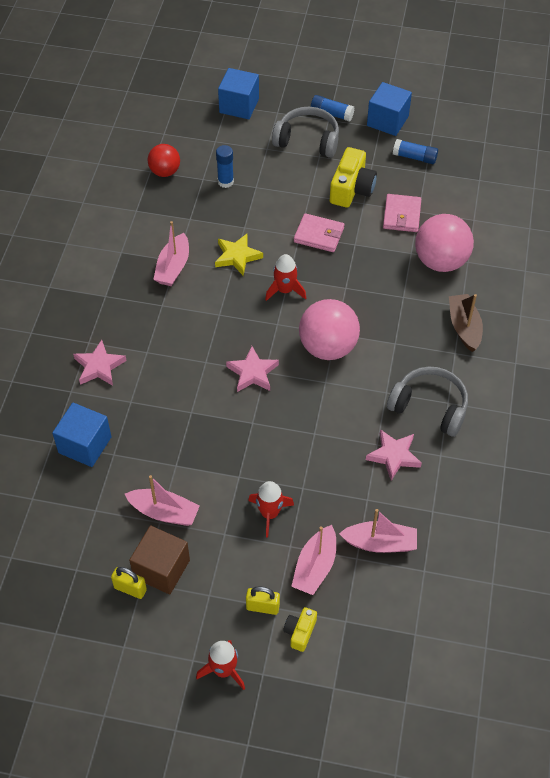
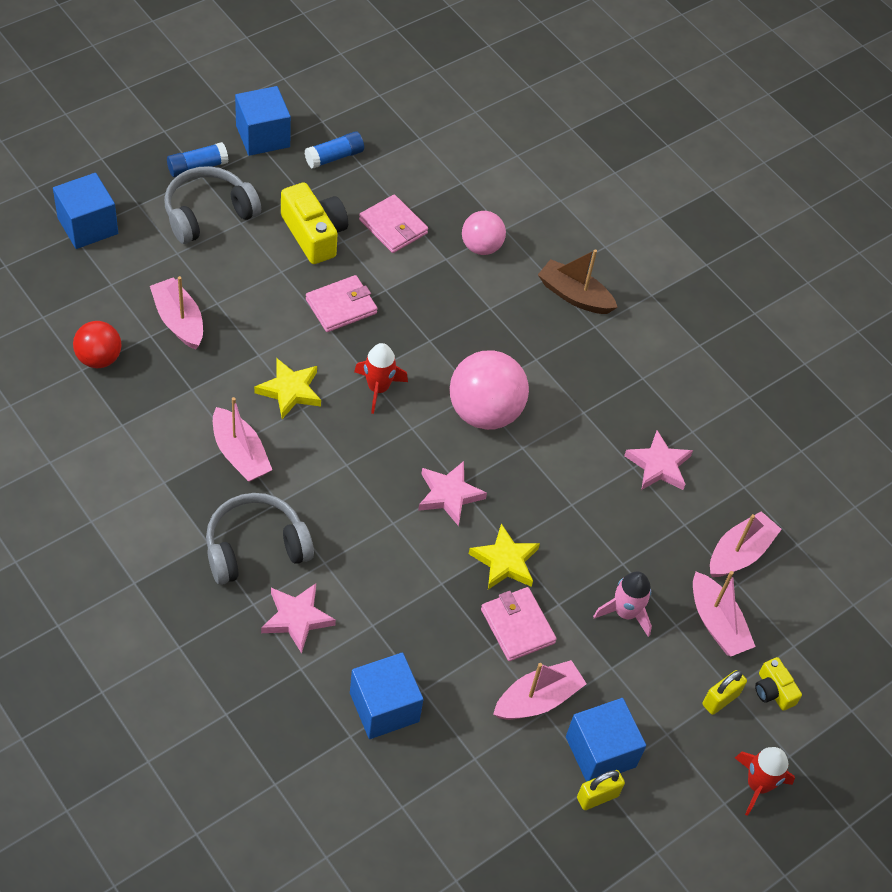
camera: 55 degrees left, 0 degrees up
(161, 569) = (600, 752): brown cube -> blue cube
(202, 467) = (517, 626): none -> pink wallet
(225, 182) = (179, 321): blue glue stick -> pink boat
(238, 430) = (505, 561): none -> yellow star
(269, 514) = (625, 612): red rocket -> pink rocket
(429, 407) = (633, 395): grey headphones -> grey headphones (255, 547)
(440, 261) = (481, 247): pink ball -> pink ball, size x0.60

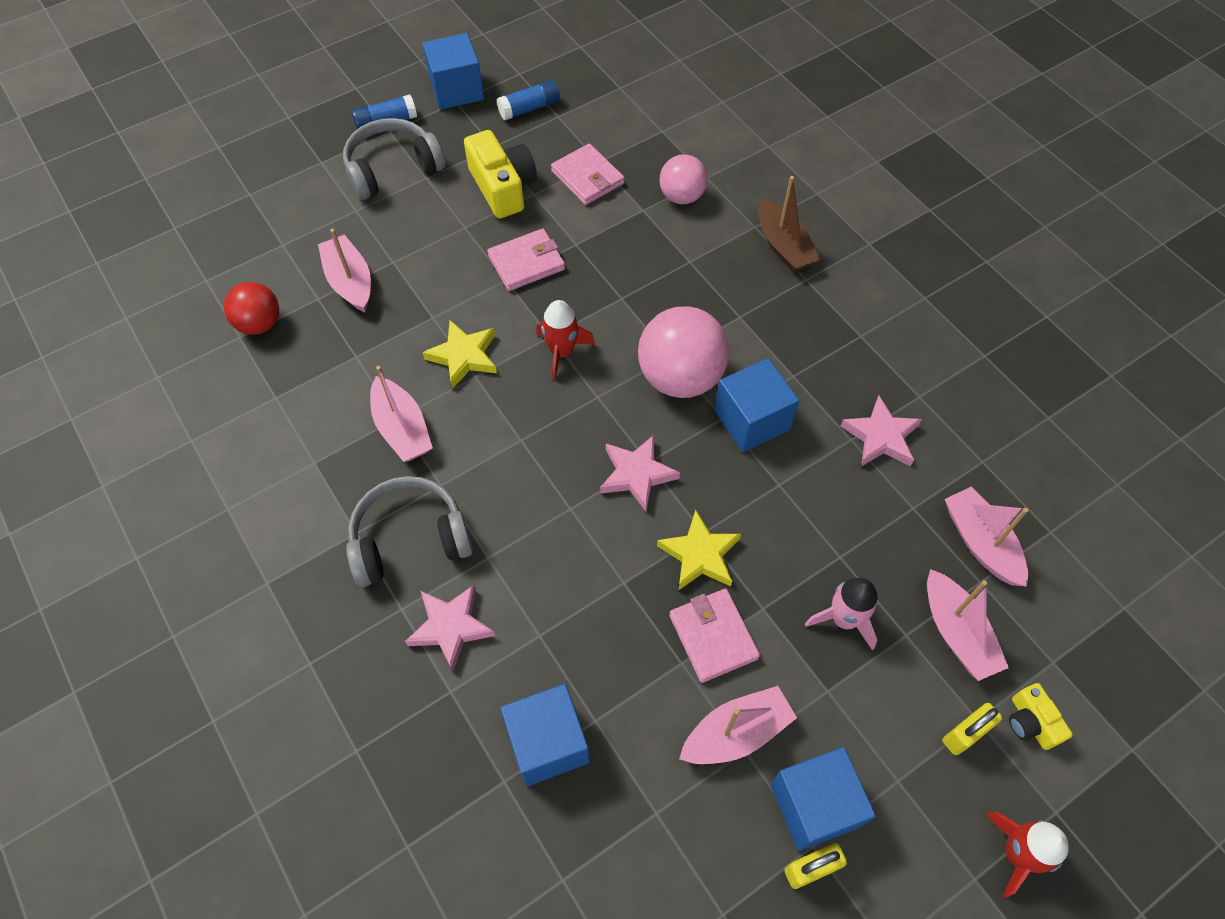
camera: 10 degrees right, 5 degrees up
(88, 226) = (266, 184): blue cube -> blue cube (751, 420)
(574, 295) = (783, 246): brown boat -> brown boat turned 150 degrees counterclockwise
(739, 553) = (980, 543): pink boat -> pink boat turned 75 degrees counterclockwise

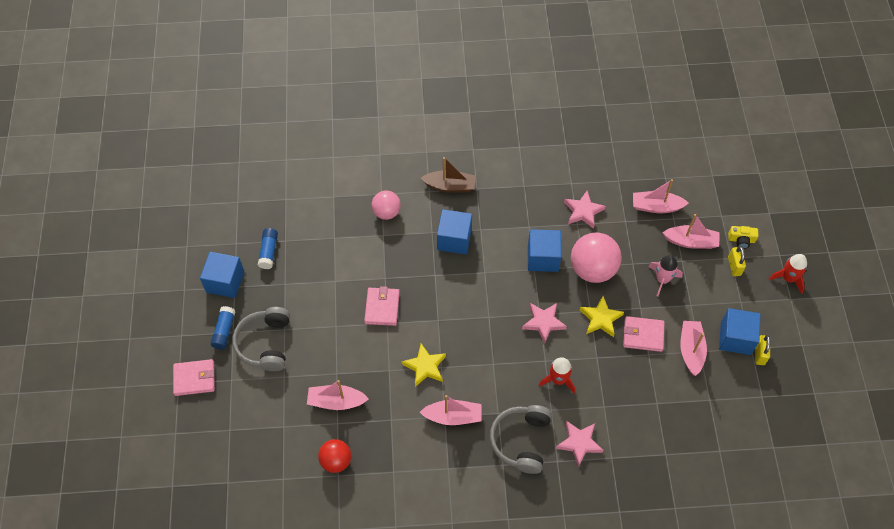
camera: 60 degrees left, 0 degrees up
(503, 187) = (320, 294): yellow camera -> none
(547, 743) = (657, 428): blue cube -> blue cube (454, 239)
(562, 352) = (451, 319): red rocket -> red rocket (558, 380)
(587, 177) = (342, 249): pink wallet -> pink wallet (194, 378)
(680, 377) = (500, 274): pink ball -> pink ball (592, 269)

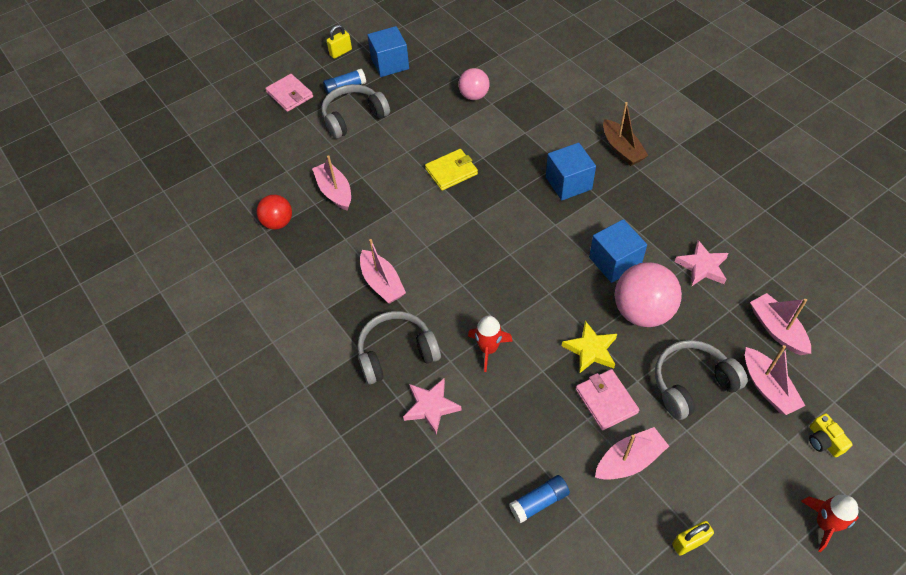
camera: 60 degrees right, 5 degrees down
(269, 252) = (440, 72): blue glue stick -> blue glue stick (539, 502)
(382, 307) = (451, 171): pink wallet -> yellow wallet
(386, 212) = (550, 122): pink ball -> pink ball (474, 96)
(425, 367) = (417, 234): yellow star -> none
(543, 322) = (542, 302): pink star -> none
(662, 279) = (692, 384): pink rocket -> grey headphones
(734, 266) = (780, 451): yellow padlock -> yellow padlock (340, 52)
(735, 338) = (686, 502): blue cube -> none

